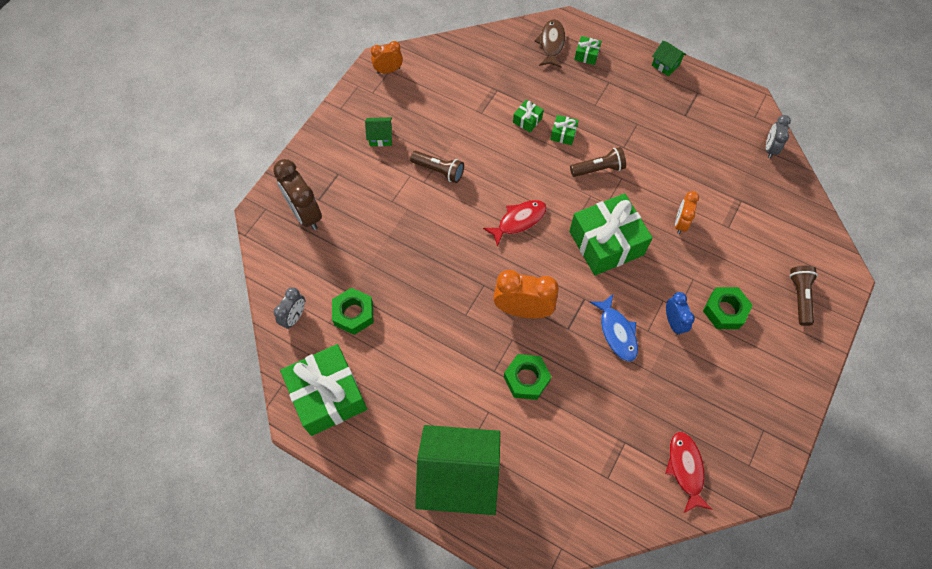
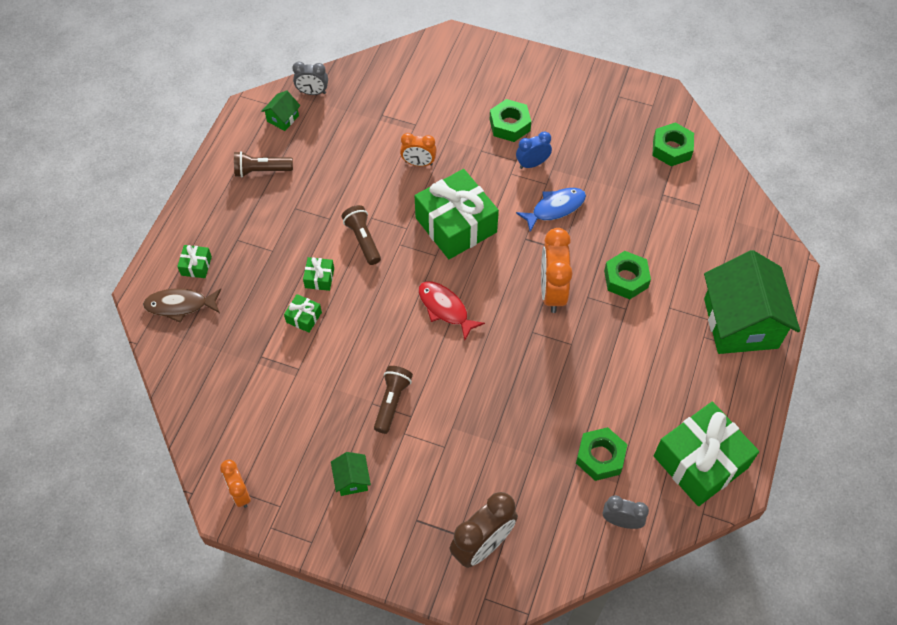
camera: 100 degrees left, 5 degrees down
(665, 65) = (206, 186): green house -> green house (283, 118)
(685, 469) = (671, 149): red fish -> green nut
(799, 297) = (481, 70): brown flashlight -> brown flashlight (261, 170)

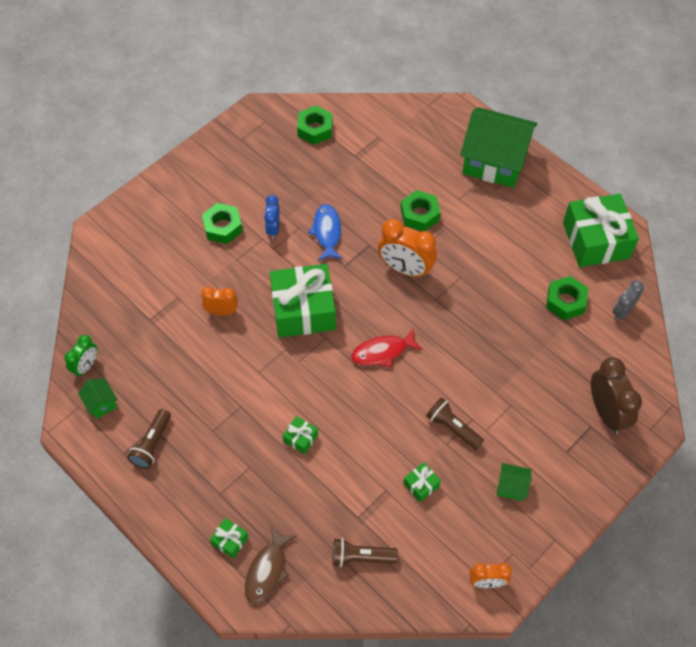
camera: 65 degrees left, 0 degrees up
(304, 317) = (335, 466): green gift -> green gift (421, 485)
(312, 92) = (86, 366): grey clock -> green clock
(363, 239) = (279, 387): brown flashlight -> brown flashlight (361, 557)
(418, 163) = (222, 312): orange clock -> orange clock turned 120 degrees counterclockwise

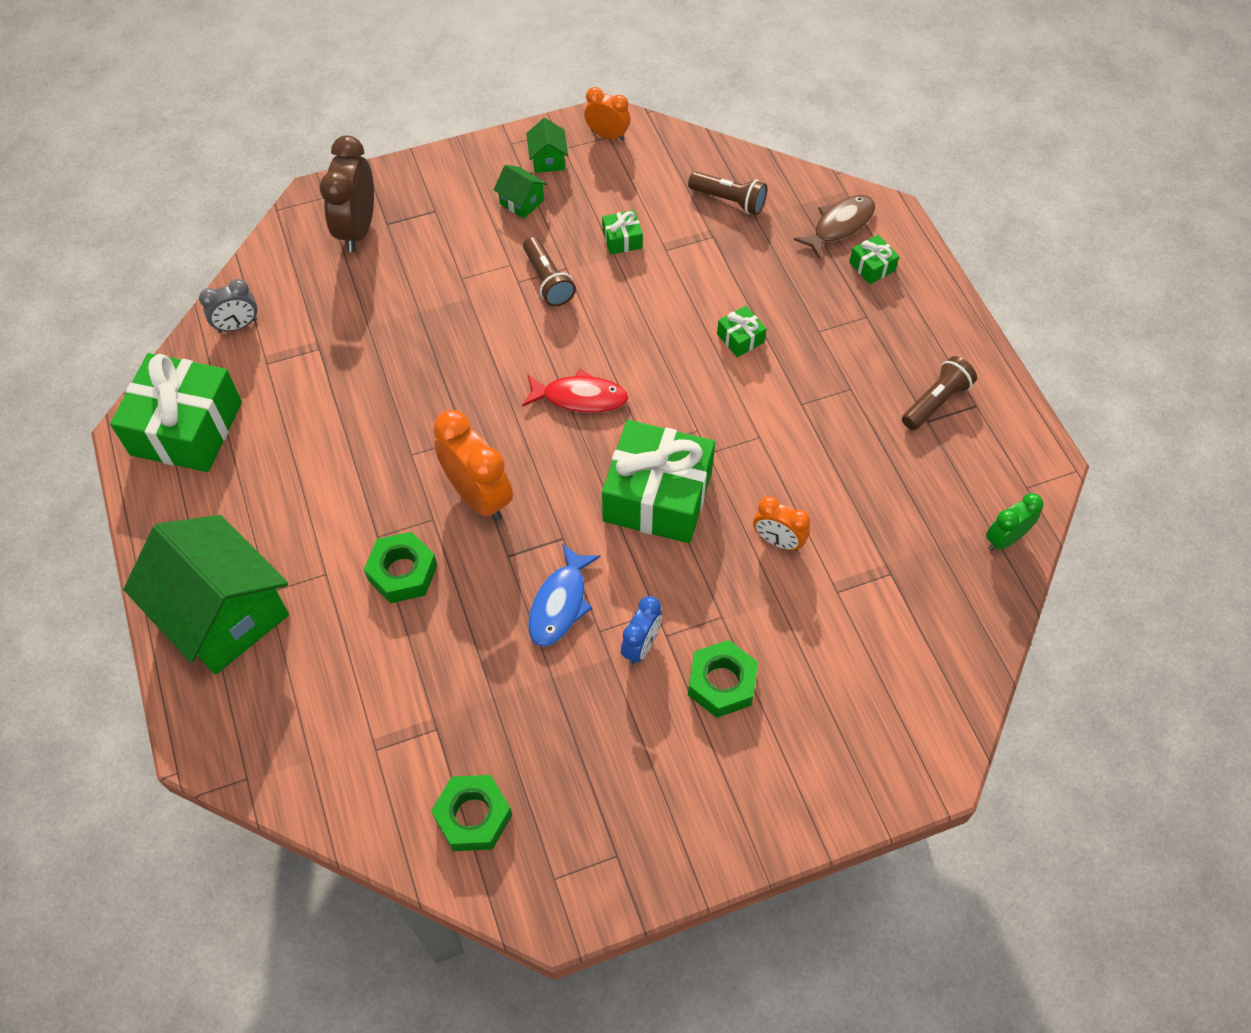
camera: 155 degrees left, 0 degrees up
(101, 403) = (993, 479): green house -> green house (548, 160)
(565, 301) = (298, 366): green nut -> none

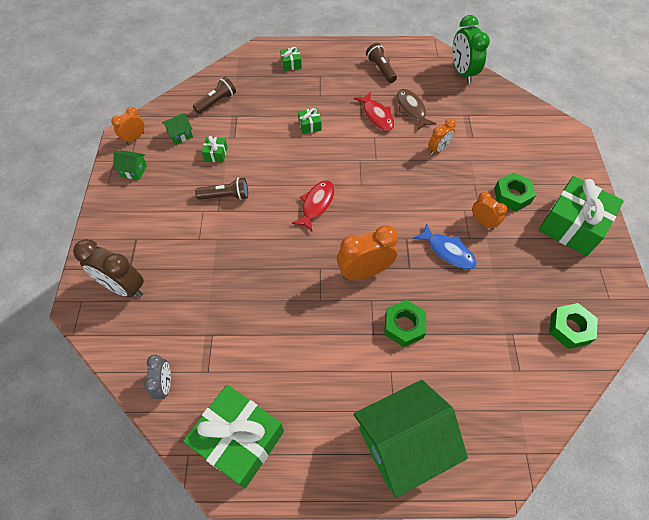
camera: 70 degrees left, 0 degrees up
(522, 202) = (158, 192): green house -> green house (180, 135)
(641, 646) = (483, 222): blue clock -> orange clock
(657, 496) = (395, 189): green gift -> green gift (572, 225)
(812, 427) = (377, 116): none -> red fish
(839, 225) = (259, 66): brown fish -> brown fish (411, 109)
(1004, 539) = (462, 73): green clock -> green clock, size x1.70

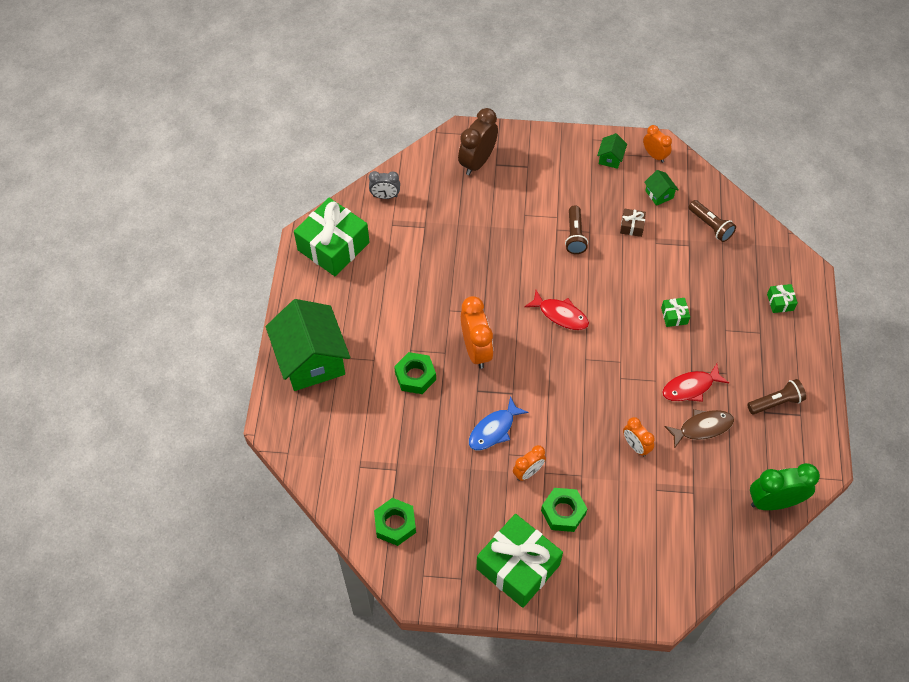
camera: 95 degrees right, 0 degrees up
(216, 154) = (632, 226): green gift -> brown gift

